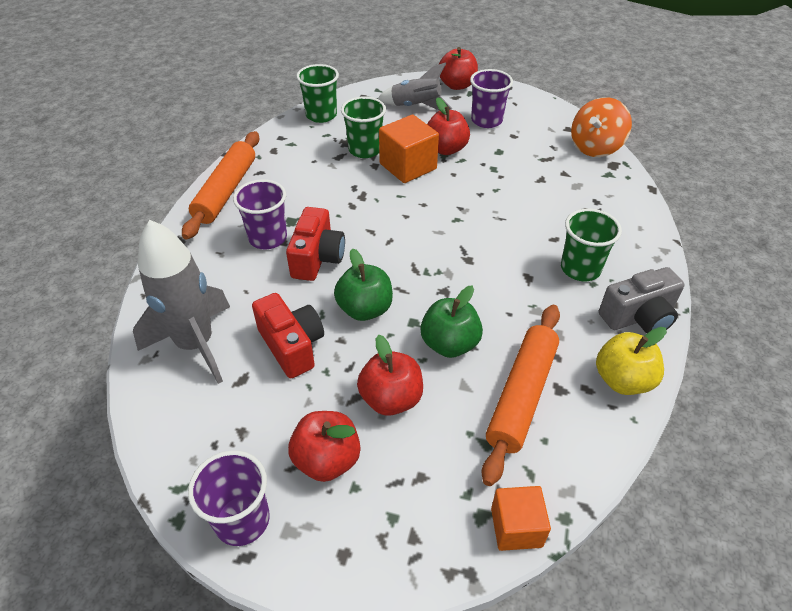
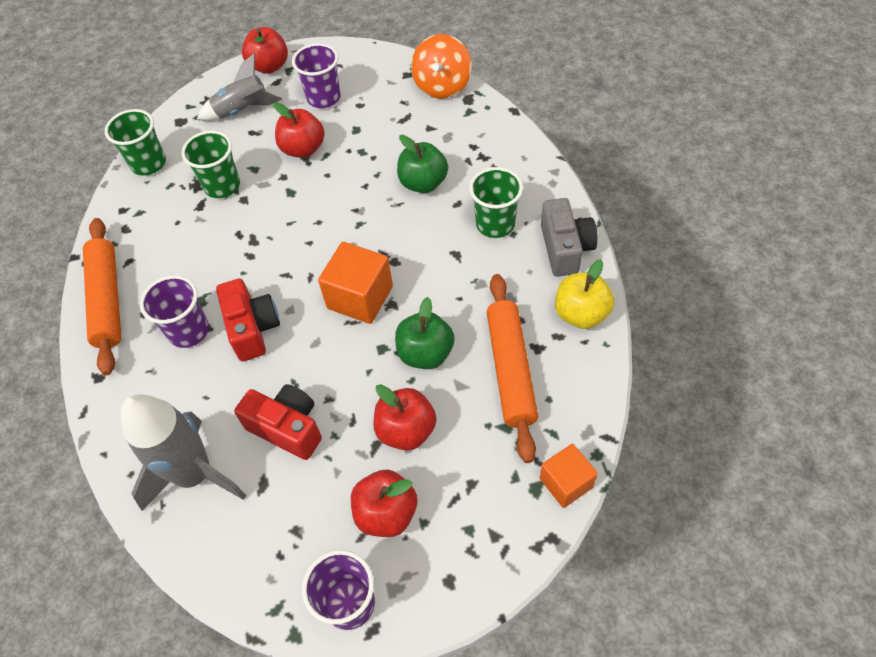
camera: 25 degrees left, 10 degrees up
(365, 309) = (331, 358): green apple -> green apple (423, 183)
(408, 166) = (278, 186): orange cube -> orange cube (360, 297)
(638, 317) = (565, 248): grey camera -> grey camera turned 45 degrees counterclockwise

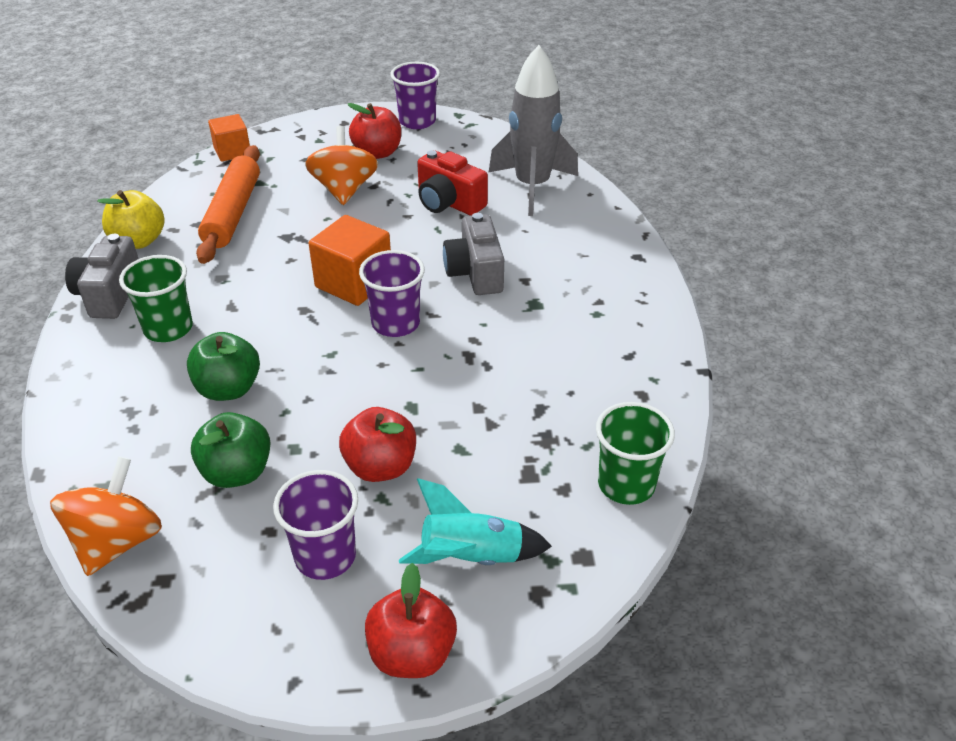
camera: 175 degrees left, 15 degrees down
(107, 300) = (645, 319): orange rolling pin -> none
(189, 331) = (545, 279): purple cup -> purple cup (396, 323)
(222, 186) = (508, 430): green cup -> none
(242, 110) = (472, 557): grey rocket -> turquoise rocket
(252, 328) = (475, 272): red camera -> grey camera
(406, 430) = (344, 190): red apple -> orange spinning top
(425, 353) = (305, 233): green apple -> green apple (237, 472)

